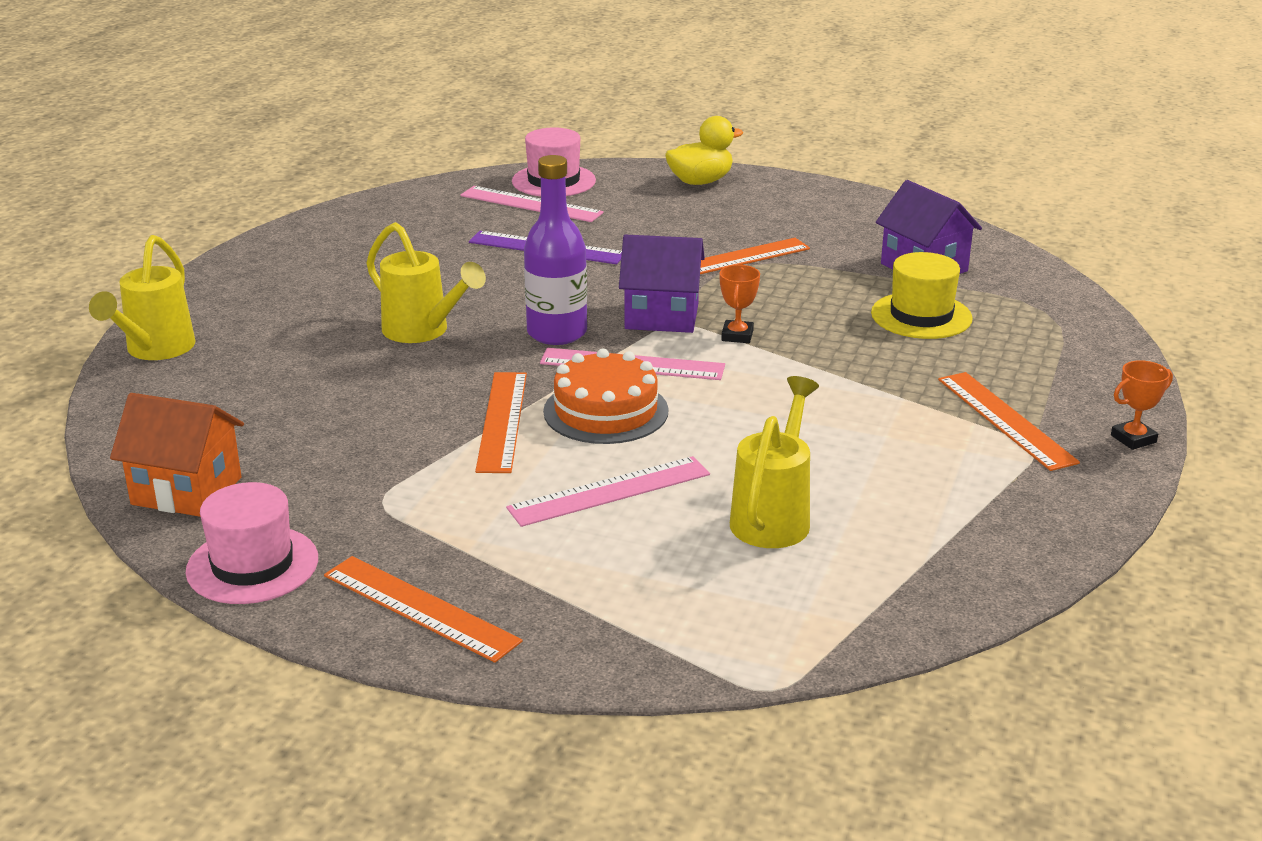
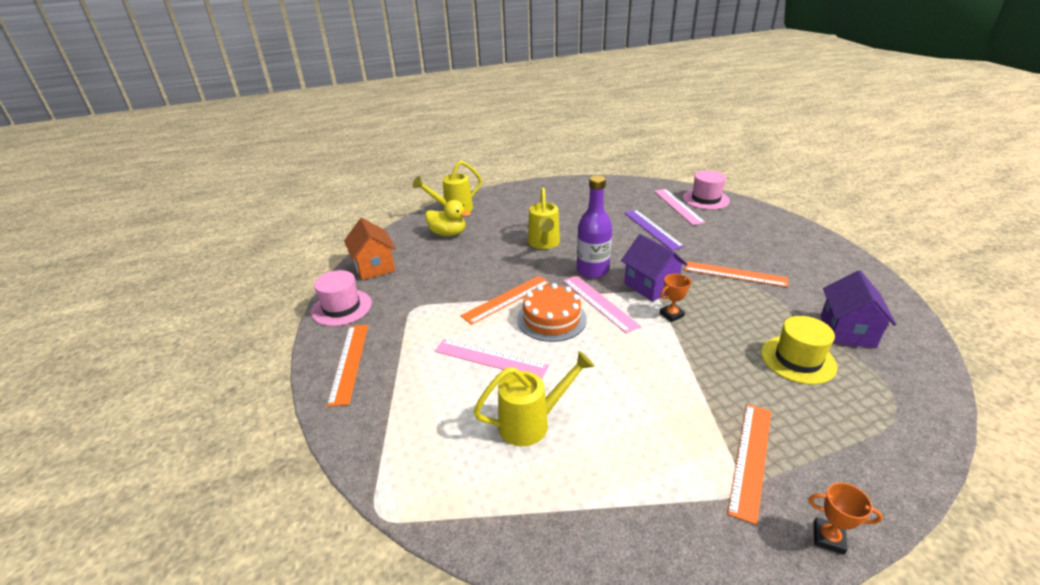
camera: 50 degrees right, 5 degrees up
(700, 182) = (781, 226): yellow duck -> yellow duck (448, 233)

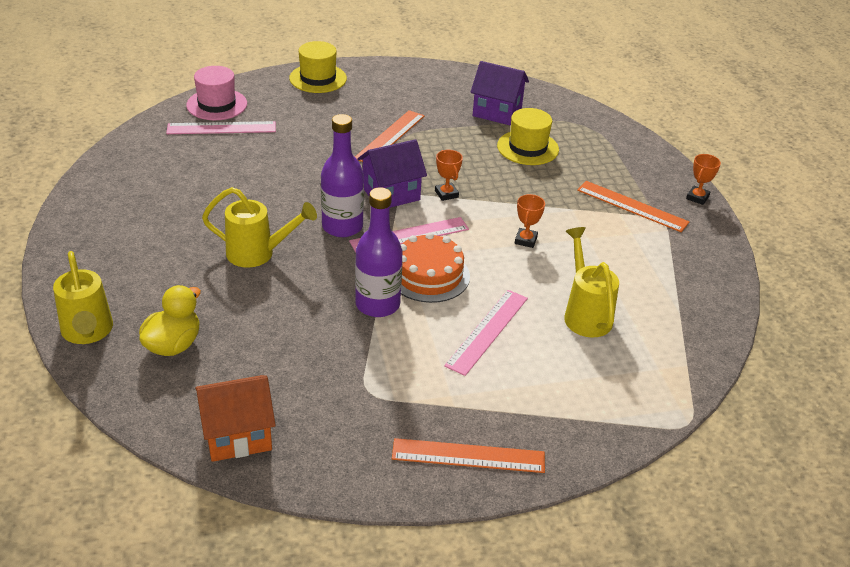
camera: 85 degrees left, 5 degrees up
(341, 307) = (340, 471): pink hat -> none
(507, 299) = (377, 304): orange ruler -> purple bottle
(630, 371) = (525, 240): none -> orange trophy
(652, 229) = (268, 161): purple ruler -> none
(788, 229) = (318, 78): none -> yellow hat

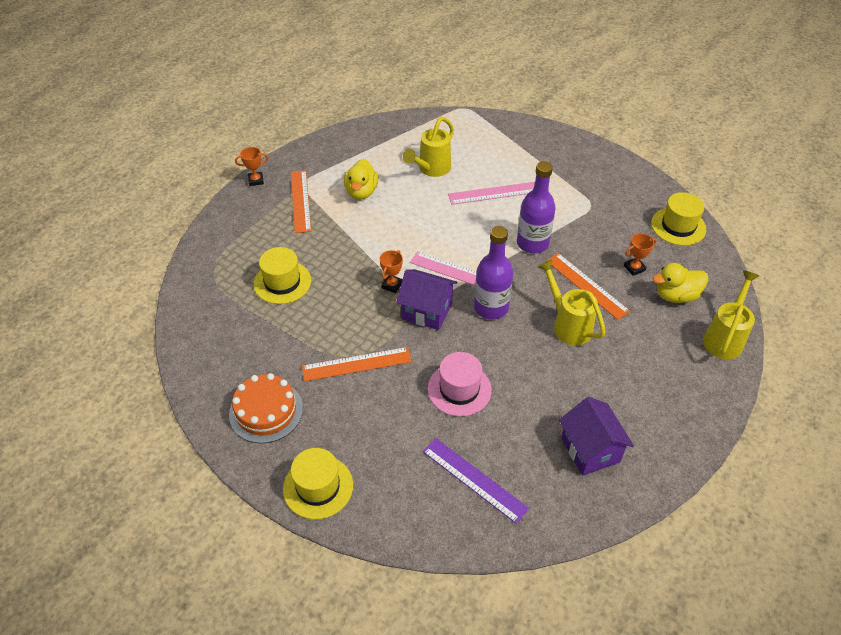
camera: 130 degrees left, 10 degrees up
(217, 104) = (447, 520): pink hat -> pink hat (459, 389)
(221, 128) = (474, 479): pink ruler -> purple ruler
(237, 435) = (678, 226): orange house -> yellow hat
(429, 275) = (481, 241): orange cake -> orange cake (266, 411)
(468, 456) = (576, 154): orange ruler -> orange ruler (586, 285)
(497, 112) = (245, 329): purple house -> purple house (590, 450)
(525, 240) = (395, 223): orange trophy -> orange trophy (634, 268)
(602, 247) = (361, 192): none -> yellow duck

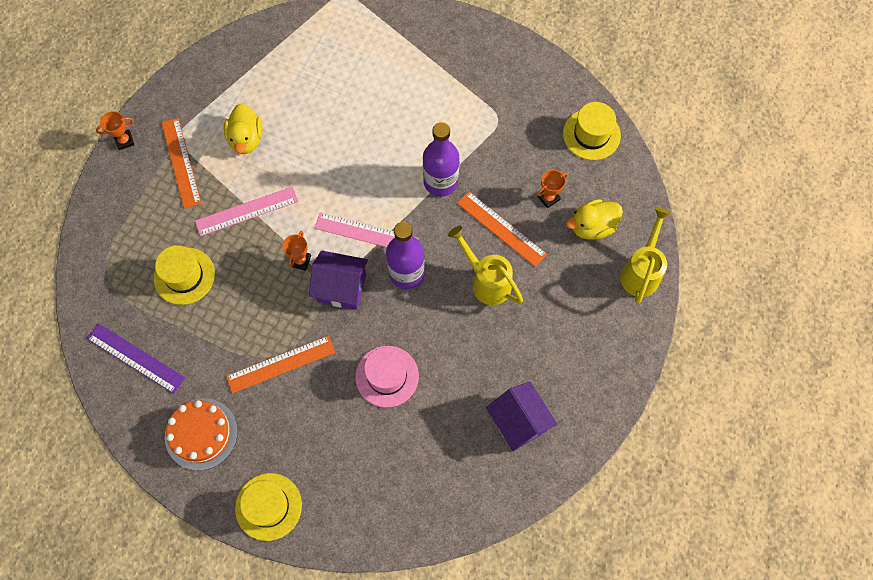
camera: 10 degrees left, 20 degrees up
(431, 169) = (318, 94): yellow watering can -> none
(474, 479) = (413, 473): purple ruler -> purple ruler (135, 358)
(493, 193) = (391, 119): pink ruler -> pink ruler (246, 211)

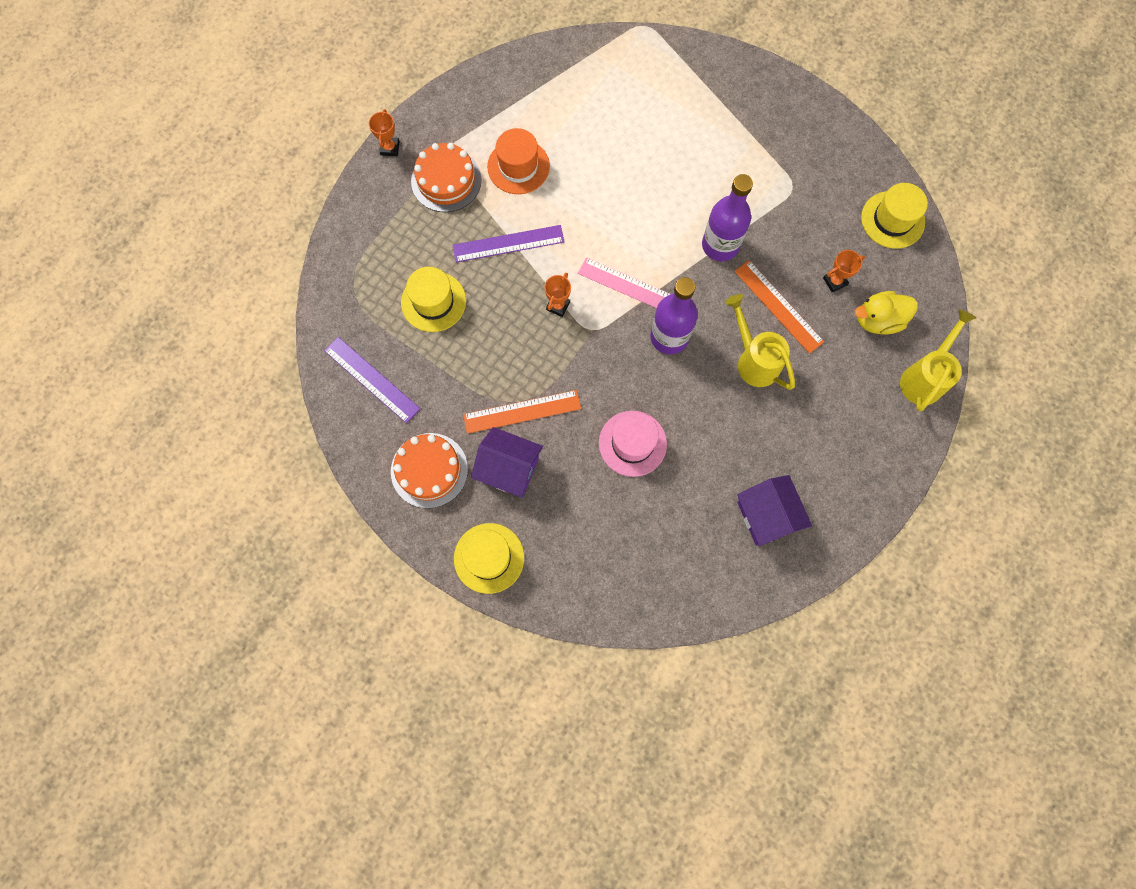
camera: 10 degrees right, 5 degrees up
(124, 141) = (390, 148): orange trophy -> orange trophy turned 75 degrees counterclockwise
(181, 162) = (446, 180): orange ruler -> orange cake
(246, 139) = (518, 166): yellow duck -> orange hat
(246, 211) = (508, 244): pink ruler -> purple ruler
(341, 288) = (597, 341): purple house -> purple house (509, 469)

